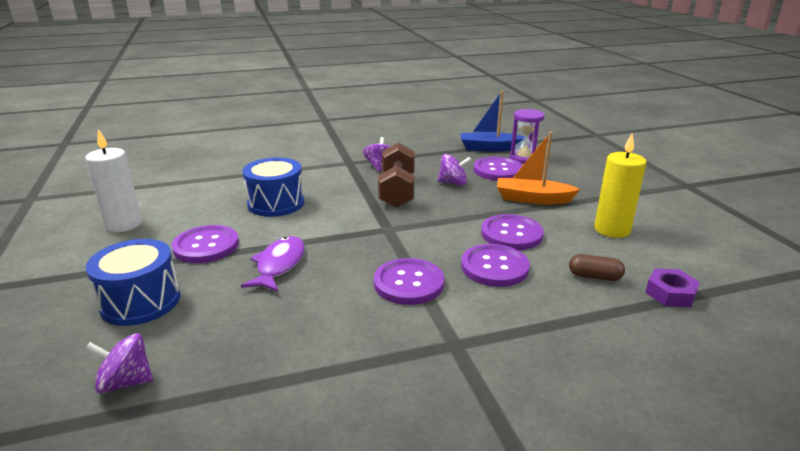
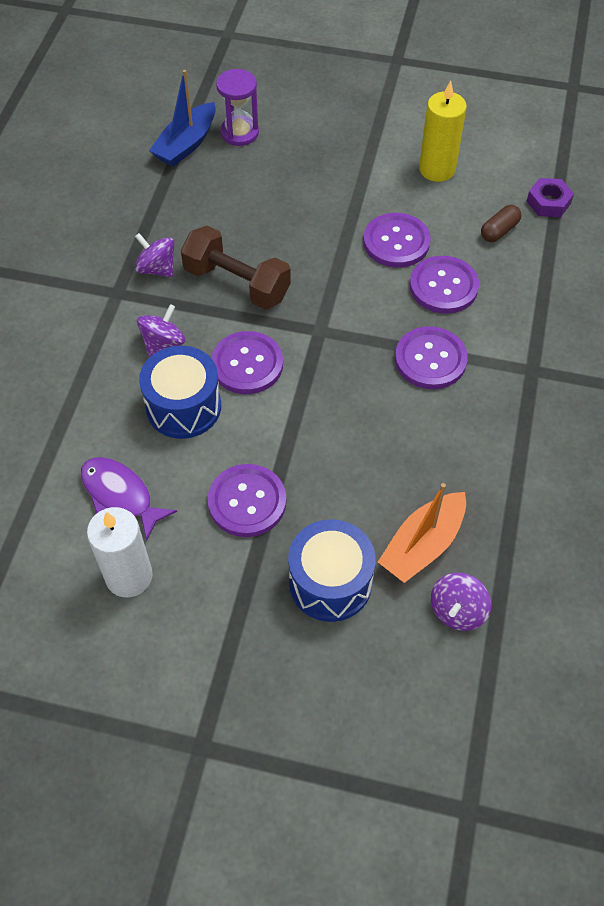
camera: 60 degrees left, 30 degrees up
(279, 265) = (333, 447): purple fish -> purple fish (120, 495)
(453, 183) = (254, 226): purple spinning top -> purple spinning top (163, 343)
(497, 170) = (252, 172): purple button -> purple button (247, 364)
(532, 199) = (340, 185): orange boat -> orange boat (423, 544)

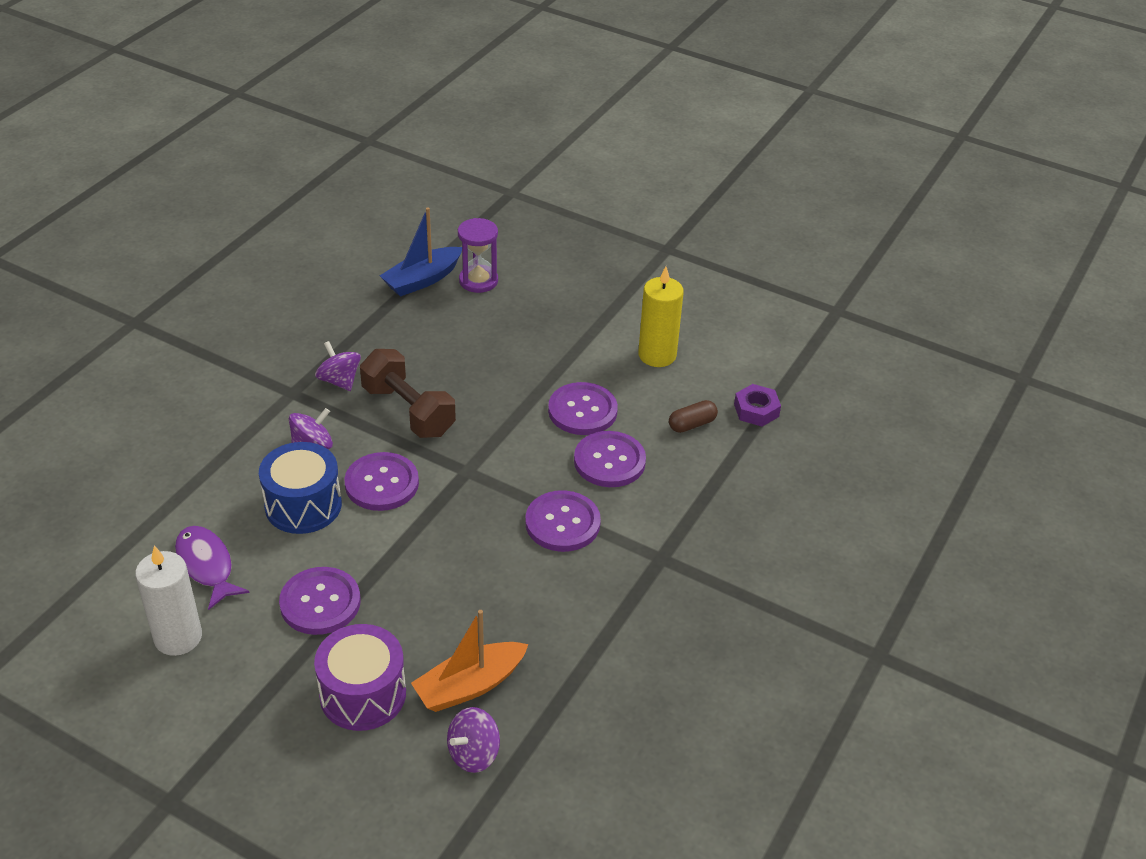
camera: 15 degrees right, 15 degrees down
(330, 582) = (363, 694): blue drum -> purple drum

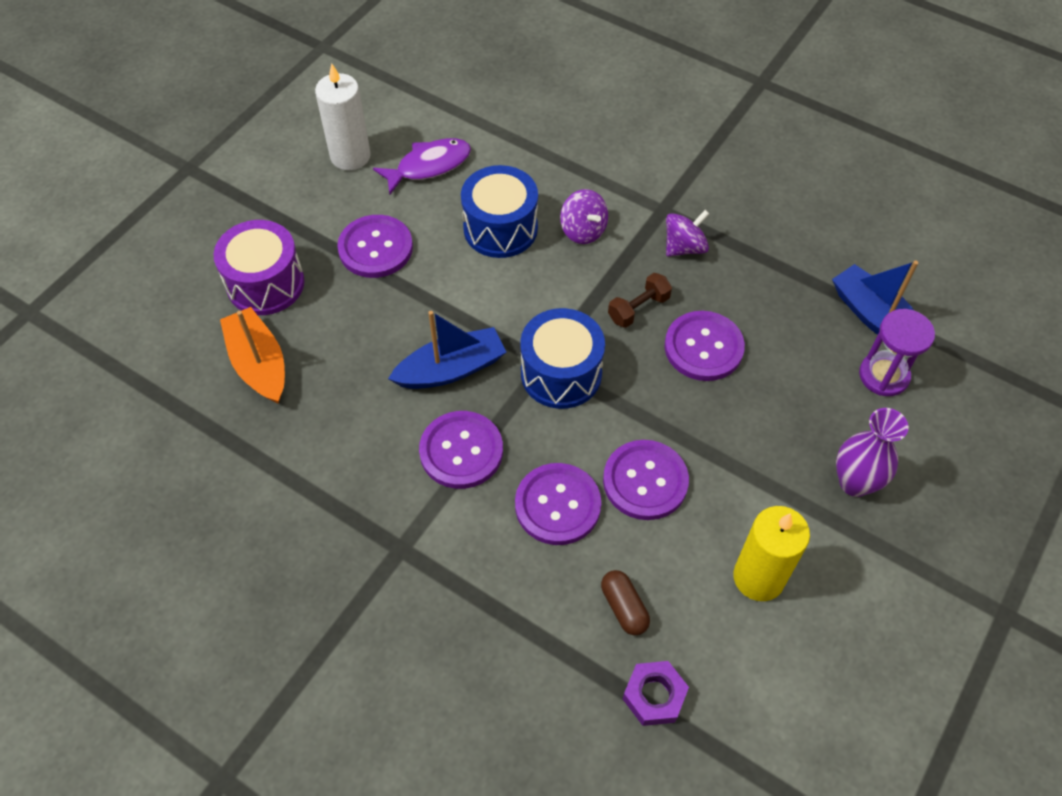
camera: 95 degrees right, 15 degrees up
(382, 483) = (528, 289): purple button -> purple button (703, 347)
(408, 411) = (638, 309): brown dumbbell -> brown dumbbell, size x0.54
(473, 754) = (183, 366): purple spinning top -> none
(475, 534) = (451, 369): none -> blue boat
(479, 460) = (561, 373): none -> blue drum
(574, 303) = (854, 482): none -> purple vase

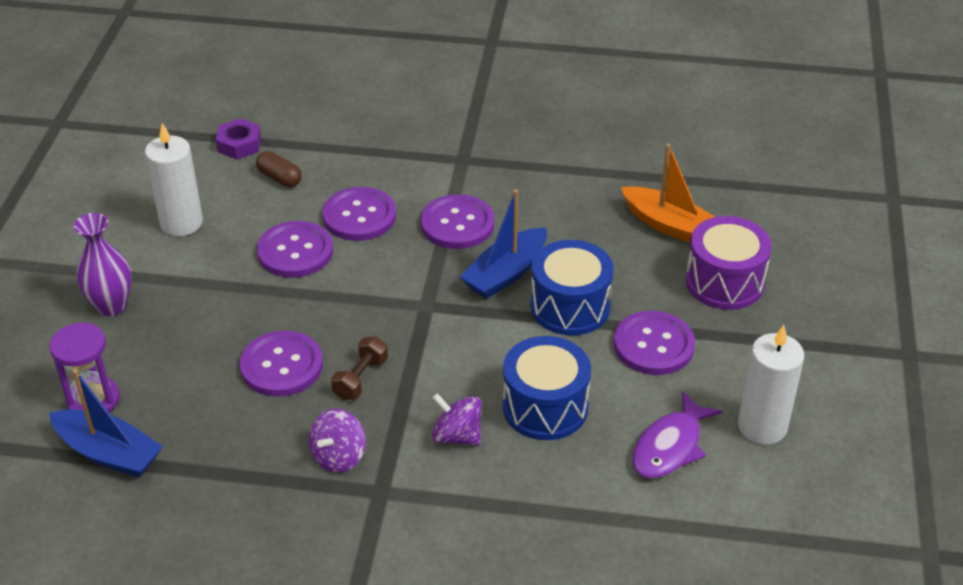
camera: 155 degrees right, 15 degrees down
(561, 373) = (406, 301): blue drum -> blue drum (570, 307)
(758, 577) = (181, 223): yellow candle -> white candle

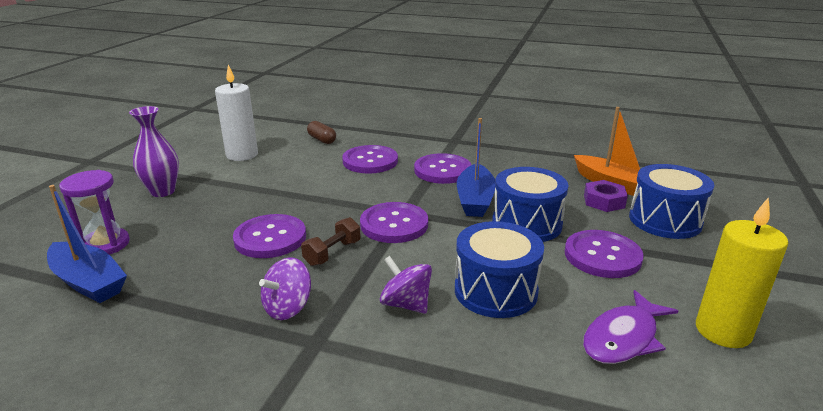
camera: 10 degrees right, 15 degrees down
(239, 144) = (303, 124): purple nut -> purple nut (604, 201)
(295, 252) = (315, 175): purple button -> purple button (394, 224)
(506, 273) = (475, 200): blue boat -> blue boat turned 45 degrees counterclockwise
(724, 282) = (665, 220): purple drum -> blue drum
(762, 426) = (723, 331): white candle -> yellow candle

